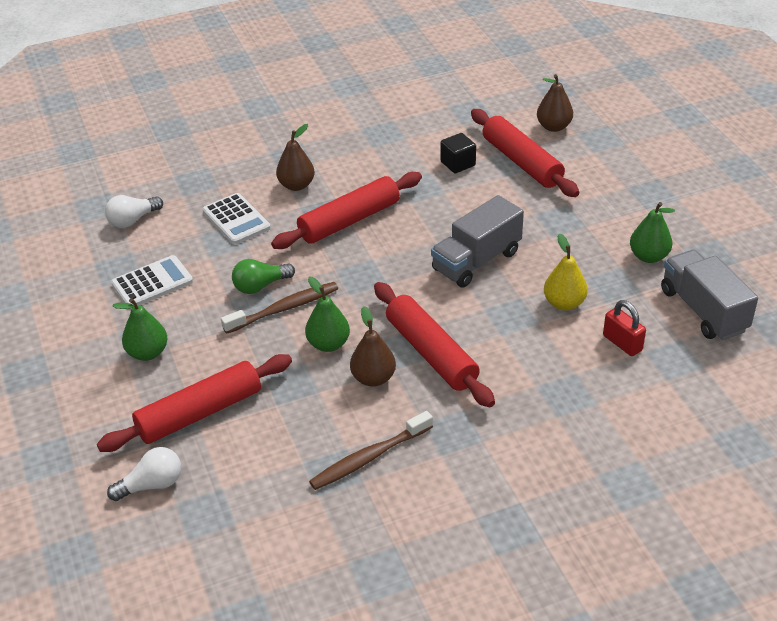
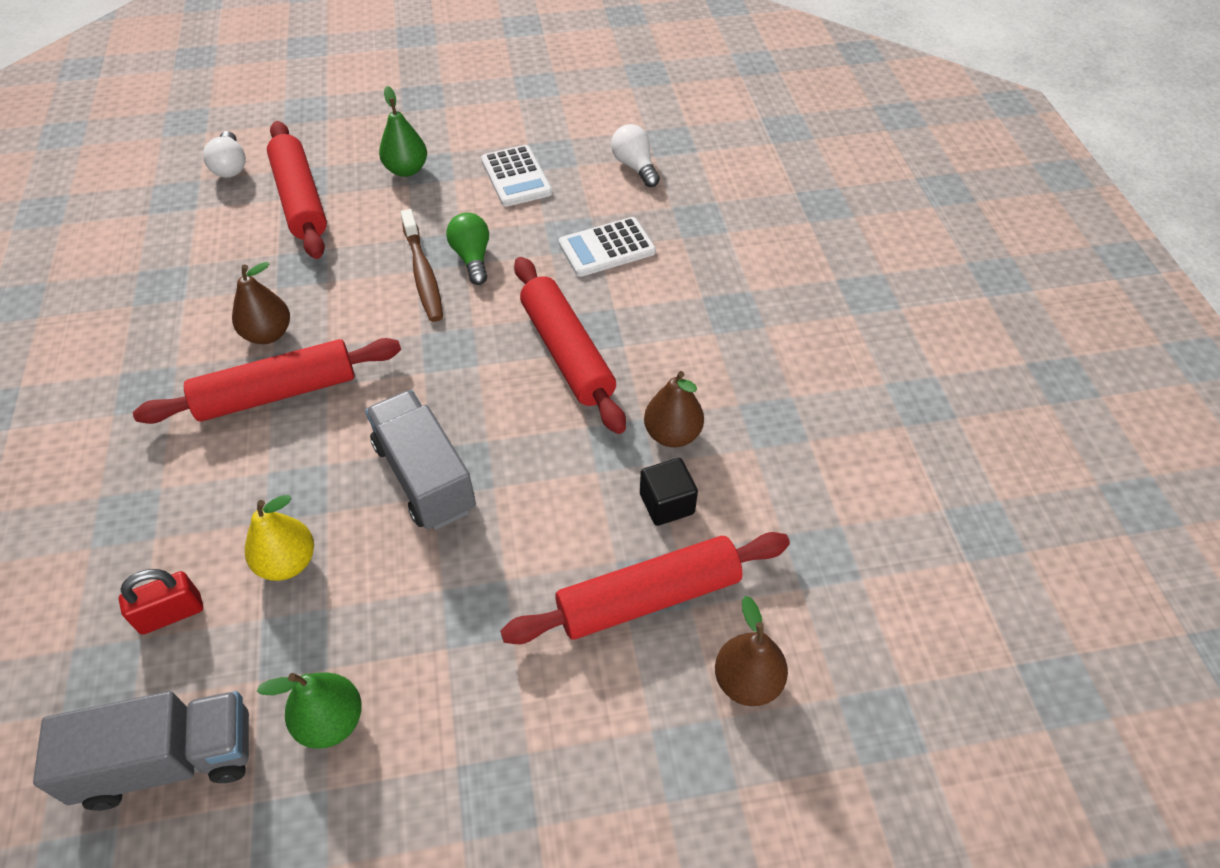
camera: 100 degrees right, 10 degrees up
(296, 185) = (663, 309): brown pear -> brown pear (672, 434)
(328, 344) = (344, 303): green pear -> none
(369, 457) = (158, 314): brown toothbrush -> none

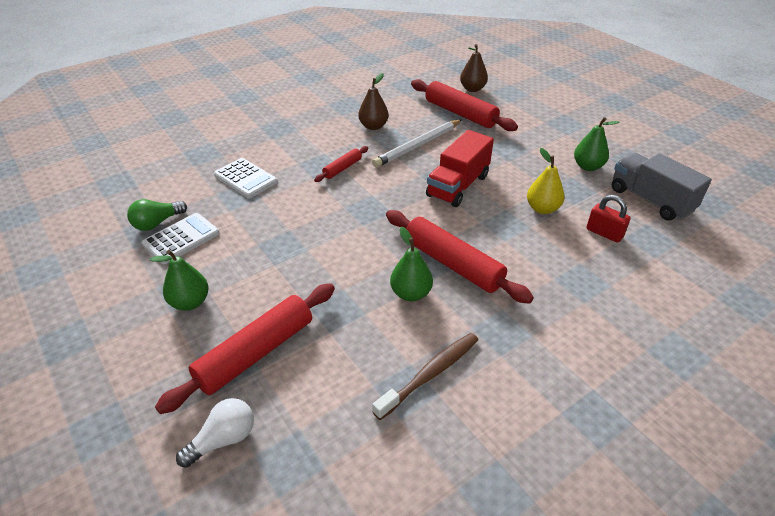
camera: 115 degrees left, 10 degrees down
(268, 334) = (411, 293): brown pear -> green pear
(423, 273) = (309, 245): brown toothbrush -> brown toothbrush (430, 374)
(424, 477) = (458, 186): grey truck -> red truck
(472, 258) = (282, 228): green light bulb -> green light bulb (157, 223)
(567, 353) = (342, 168): red rolling pin -> red rolling pin, size x0.51
(573, 474) = (418, 145): none -> white pencil
(635, 166) = (152, 189): white light bulb -> none
(667, 504) = (412, 119): black cube -> none

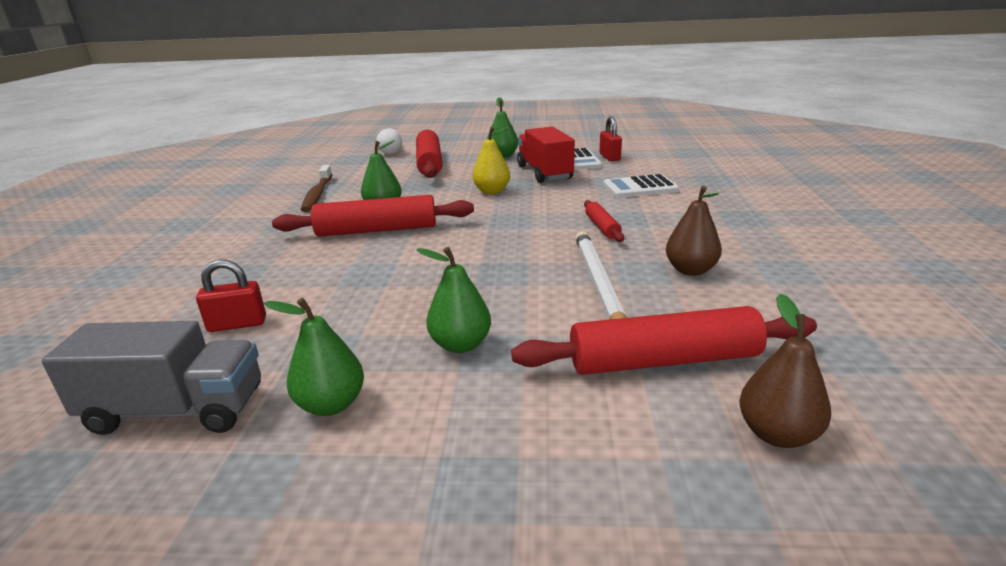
camera: 130 degrees right, 15 degrees down
(157, 223) = (609, 157): green light bulb -> red padlock
(458, 186) = (471, 274): red truck -> red truck (544, 173)
(515, 158) = (460, 345): none -> green pear
(542, 209) = (343, 307): yellow pear -> yellow pear (492, 191)

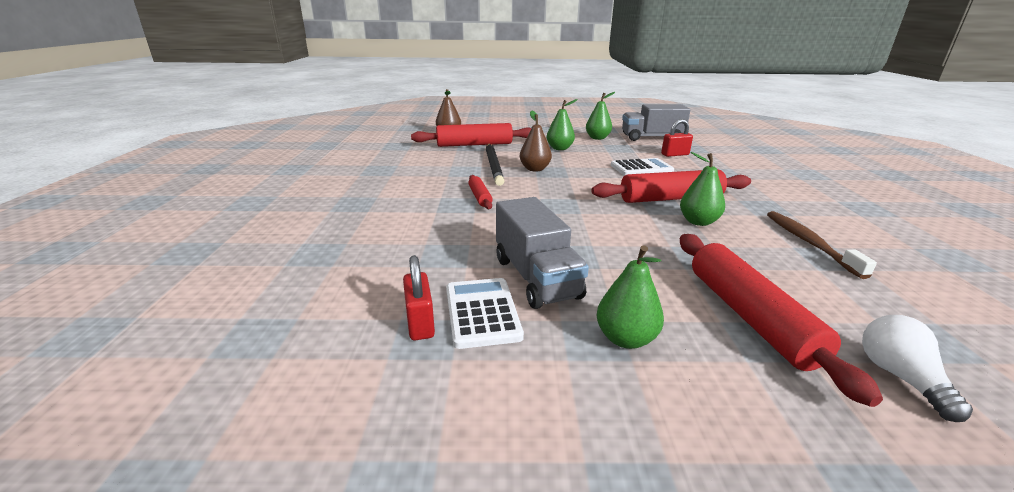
camera: 175 degrees right, 0 degrees up
(492, 191) = (595, 242): yellow pear -> none
(544, 173) = (536, 278): red truck -> grey truck
(598, 283) = (493, 166): white pencil -> black pencil
(640, 187) = (418, 242): white calculator -> white calculator (641, 168)
(690, 270) = (435, 170): brown pear -> brown pear (535, 169)

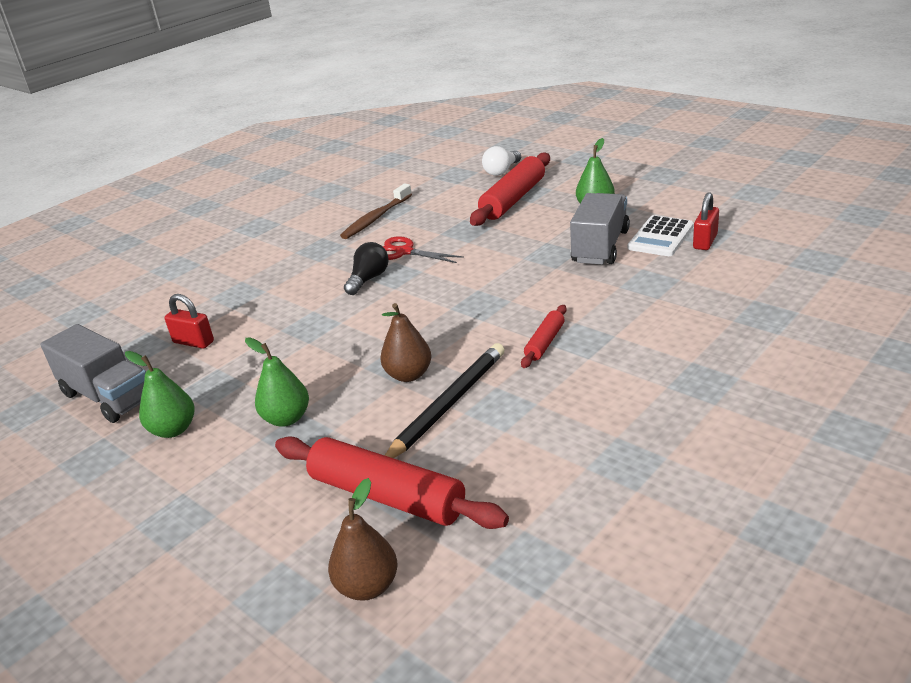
camera: 135 degrees left, 5 degrees up
(641, 168) = (292, 330): white calculator -> none
(671, 198) = (368, 279): red rolling pin -> black light bulb
(698, 222) = (404, 252): green pear -> red scissors

